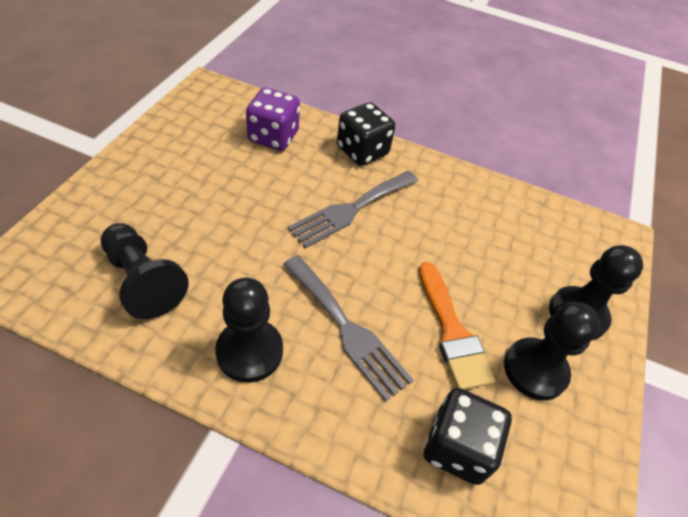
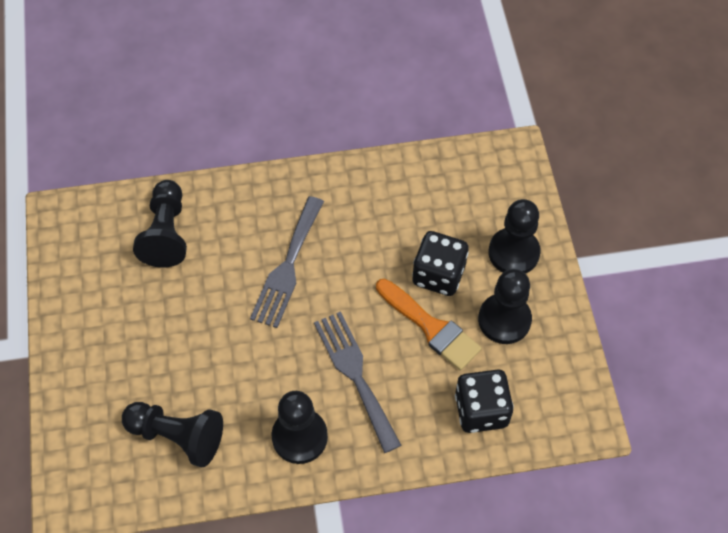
camera: 25 degrees left, 10 degrees up
(273, 137) = (166, 233): purple dice -> black pawn
(347, 329) = (355, 374): grey fork -> grey fork turned 135 degrees counterclockwise
(362, 151) = (255, 198): black dice -> black dice (438, 275)

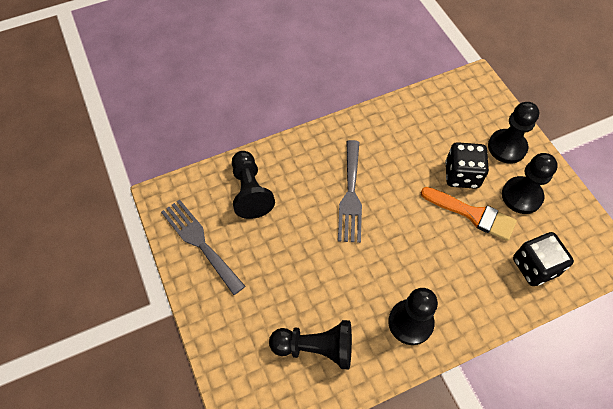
camera: 15 degrees left, 0 degrees up
(355, 374) = (432, 263): grey fork -> grey fork (200, 242)

